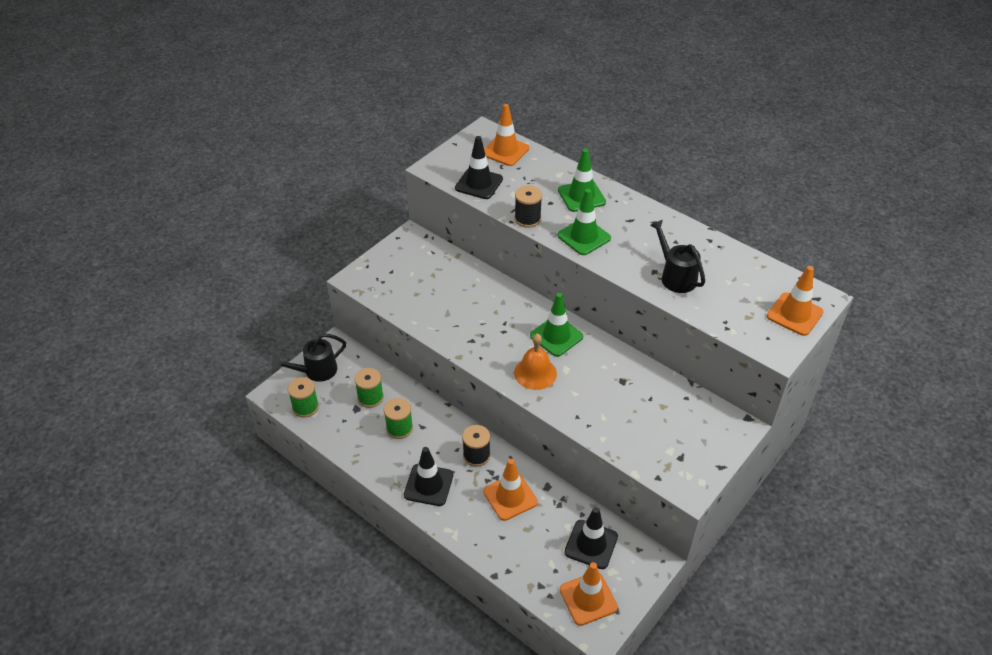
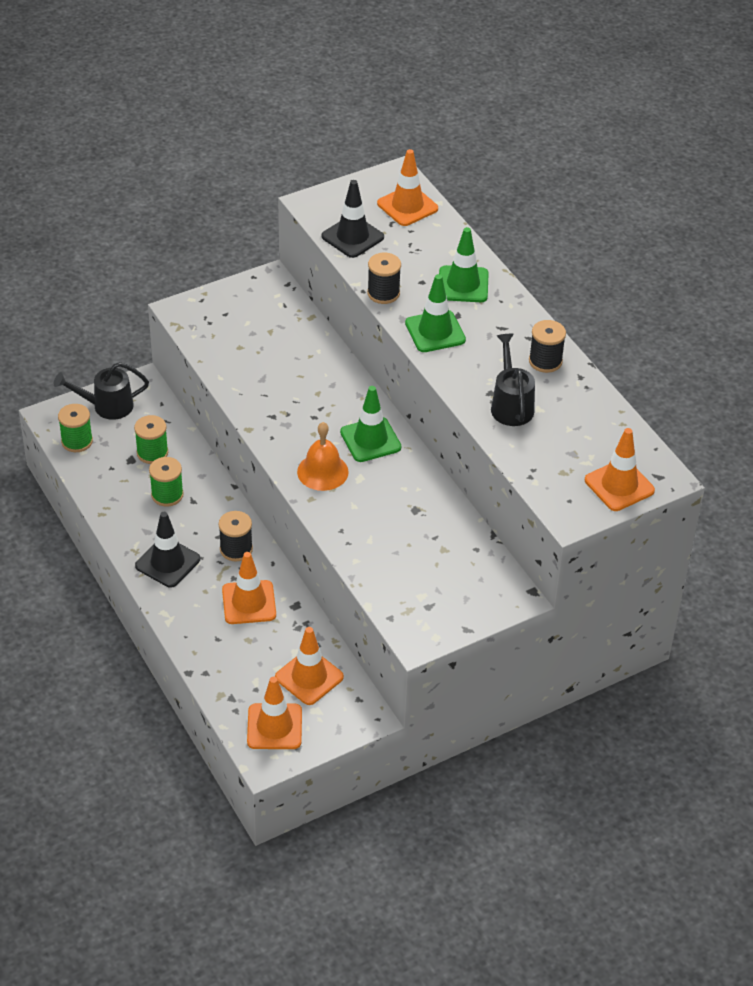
camera: 20 degrees right, 0 degrees up
(591, 544) = (309, 677): black traffic cone -> orange traffic cone
(677, 236) = (545, 361): none -> black spool

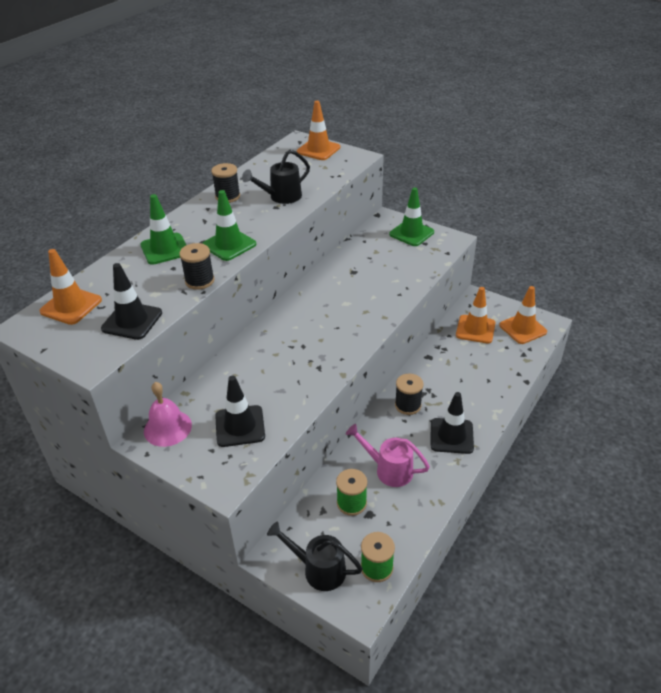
camera: 115 degrees left, 5 degrees down
(106, 406) = (318, 569): black watering can -> black watering can turned 150 degrees clockwise
(167, 495) = (388, 469): green spool -> pink watering can
(238, 338) = (240, 426): none -> black traffic cone
(249, 602) = (446, 378): orange traffic cone -> none
(274, 295) = (167, 428): none -> pink bell
(322, 471) = (354, 321): orange bell -> none
(370, 440) = (305, 311): green traffic cone -> green traffic cone (411, 233)

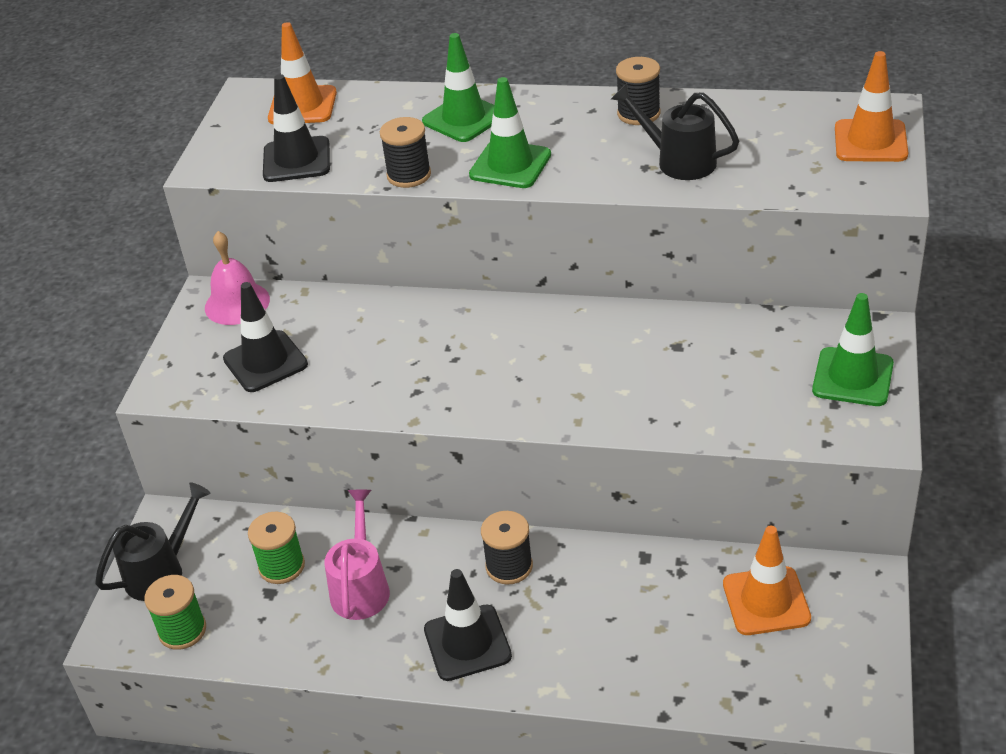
camera: 70 degrees right, 0 degrees up
(318, 569) = (161, 571): black watering can -> black watering can turned 45 degrees clockwise
(523, 328) = (819, 674): orange traffic cone -> none

